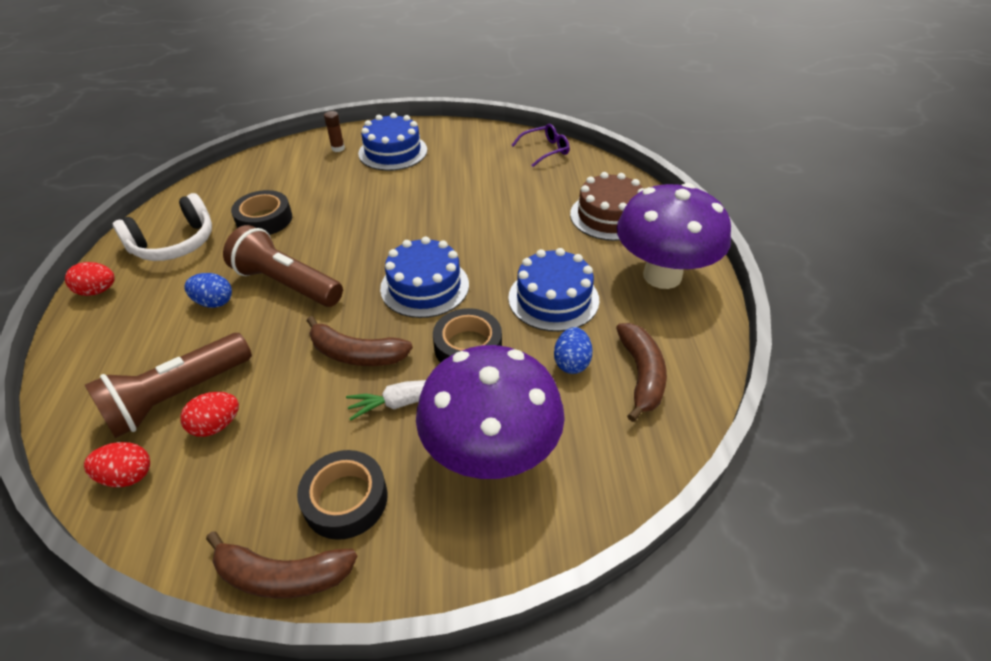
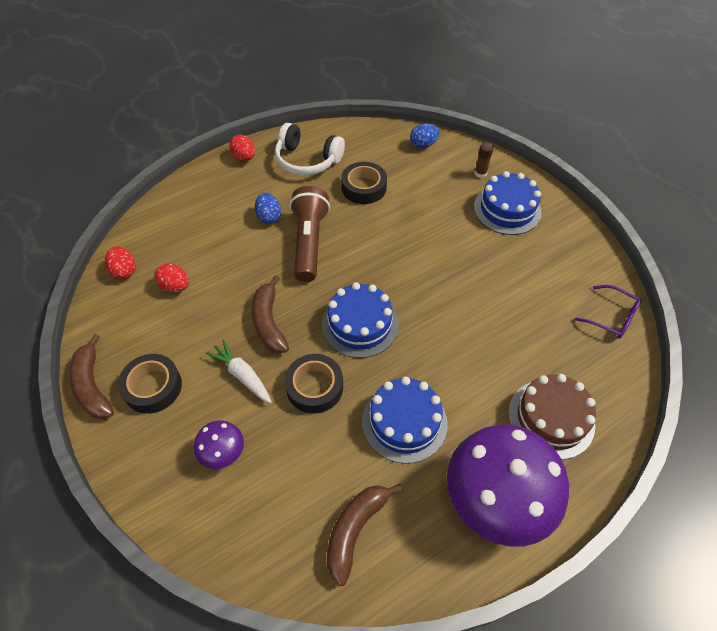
camera: 60 degrees right, 10 degrees up
(177, 397) = (186, 253): brown flashlight -> none
(491, 454) = (223, 454): purple mushroom -> purple mushroom, size x0.45
(571, 362) = (339, 469): blue egg -> blue egg (423, 145)
(641, 375) = (355, 530): brown banana -> brown banana turned 150 degrees clockwise

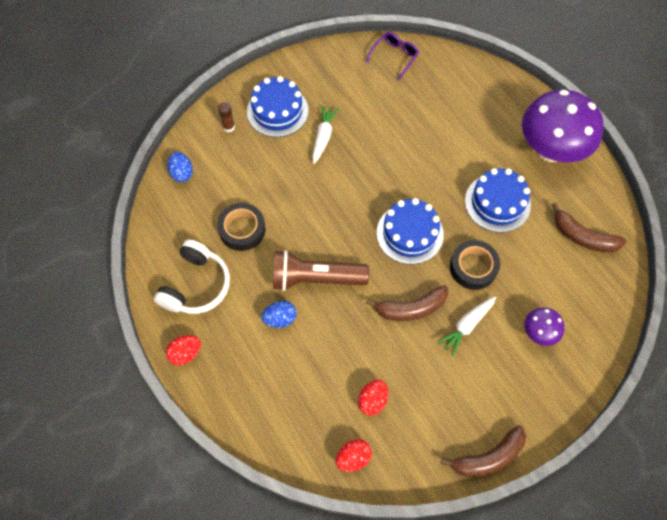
camera: 90 degrees left, 10 degrees up
(153, 387) = (484, 401): black tape -> none
(479, 248) = (323, 137): none -> white carrot
(551, 418) = (485, 109): brown cake -> none

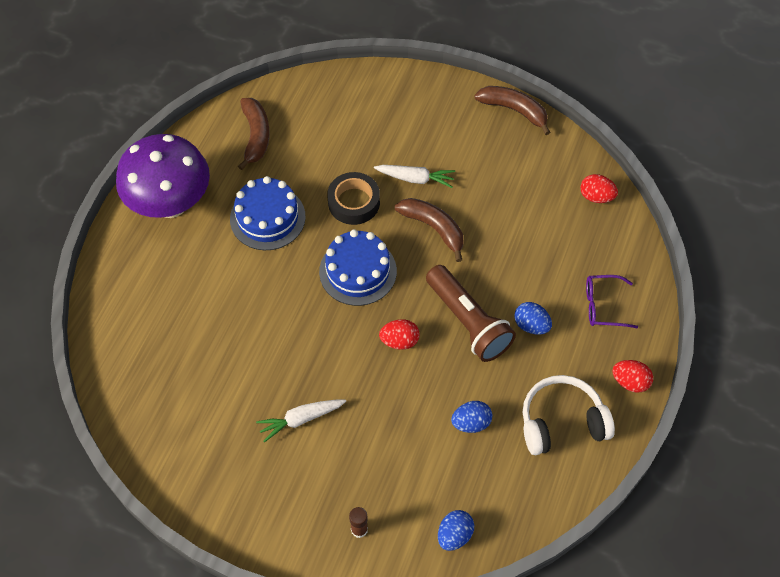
camera: 125 degrees left, 5 degrees down
(242, 229) = (471, 423): black tape -> blue egg
(277, 111) = (300, 491): blue cake -> none
(372, 400) = (539, 210): red egg -> red egg (399, 341)
(394, 57) = (136, 415): purple glasses -> purple glasses (603, 306)
(538, 333) = (379, 126): purple mushroom -> none

